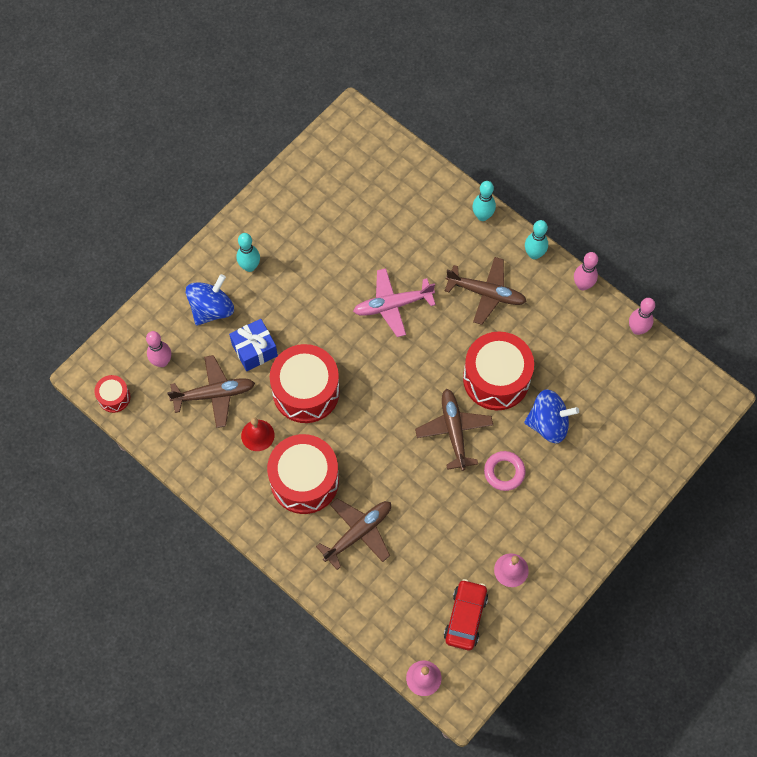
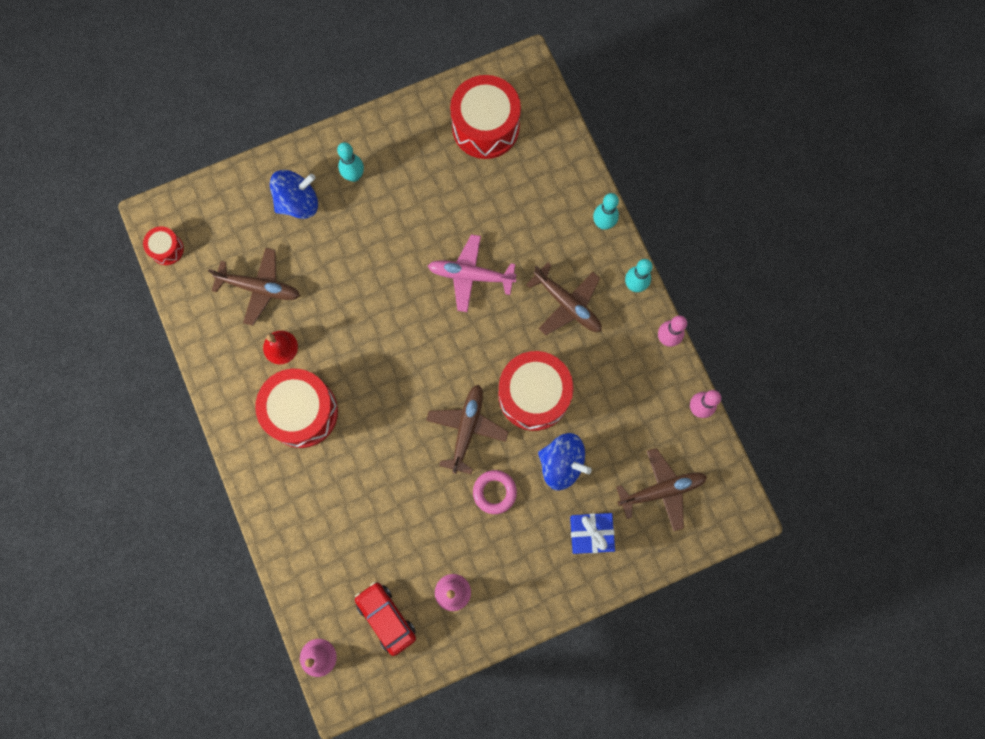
camera: 25 degrees right, 10 degrees up
(162, 361) = (227, 234): pink bowling pin -> none
(254, 350) = (318, 261): blue gift -> blue gift (590, 533)
(306, 391) = (346, 324): red drum -> red drum (485, 127)
(358, 533) = (326, 487): brown plane -> brown plane (661, 490)
(465, 617) = (386, 617): red car -> red car turned 75 degrees counterclockwise

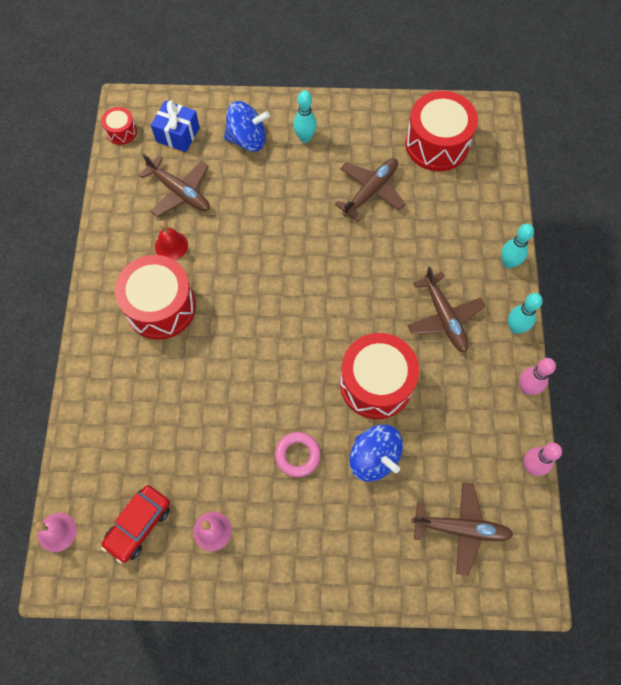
camera: 25 degrees right, 10 degrees down
(386, 617) = (139, 525): red car -> red car turned 135 degrees counterclockwise
(467, 429) = (299, 386): brown plane -> brown plane (370, 191)
(471, 275) = (367, 257): pink plane -> none
(590, 533) = (371, 538): blue gift -> blue gift (178, 134)

